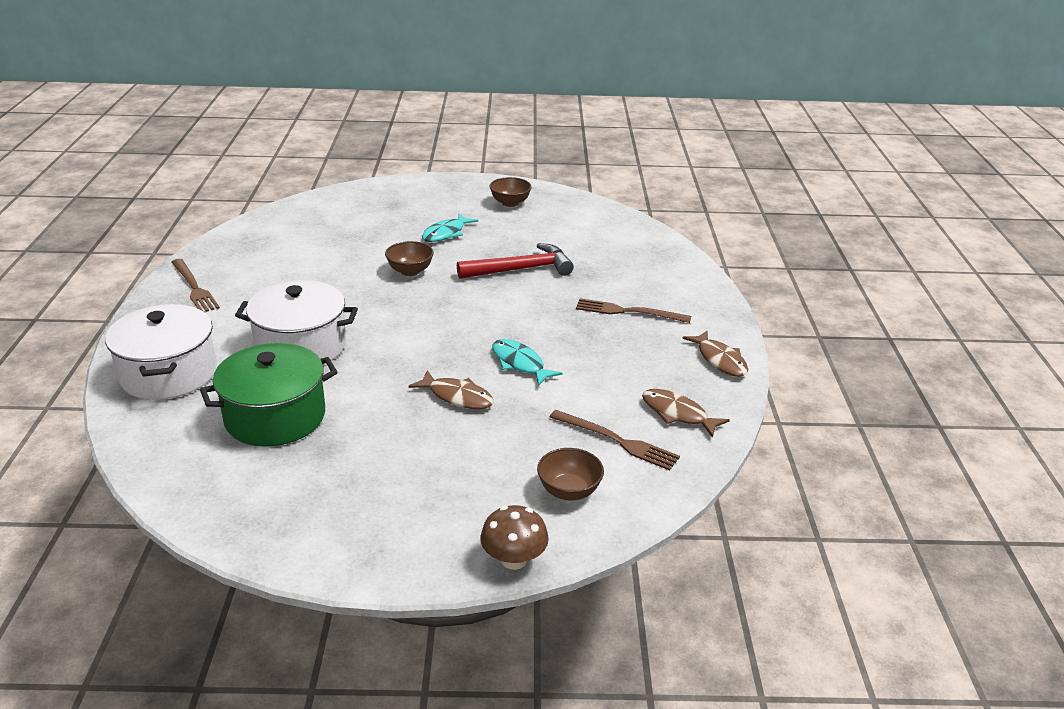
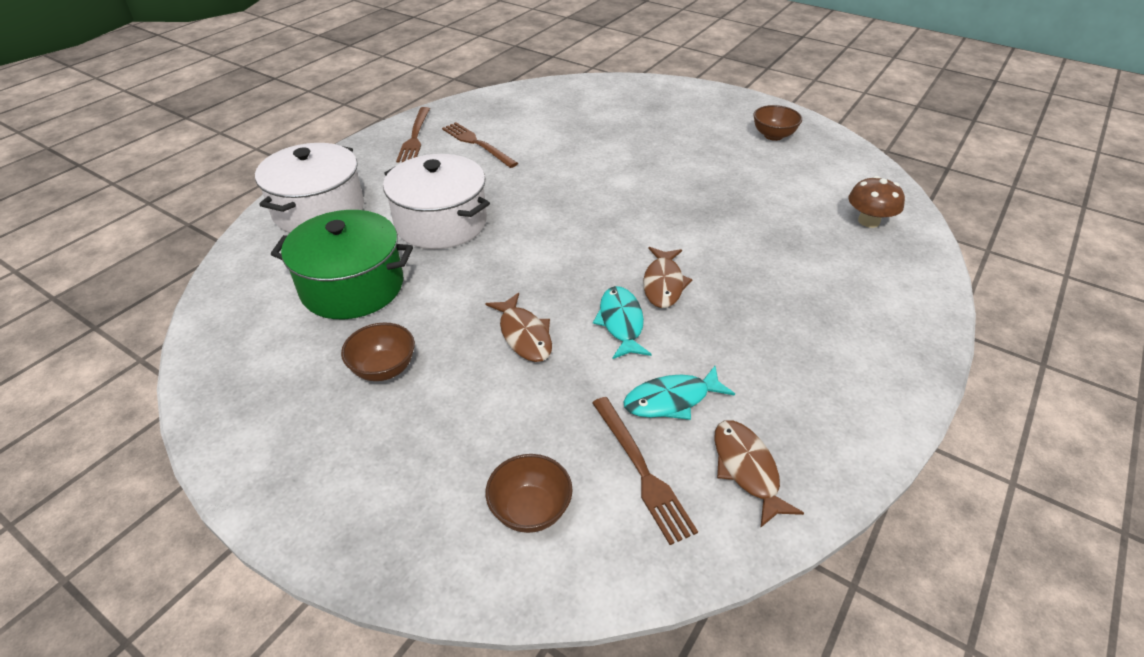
camera: 35 degrees right, 10 degrees up
(410, 271) = (606, 179): brown bowl -> brown bowl (384, 369)
(446, 233) = (677, 150): turquoise fish -> turquoise fish (671, 400)
(514, 559) = (395, 567): brown mushroom -> brown mushroom (868, 221)
(520, 269) = (719, 213): red hammer -> none
(628, 312) = (799, 306): brown fork -> brown fork (477, 144)
(719, 360) = (865, 418): brown fish -> brown fish (663, 284)

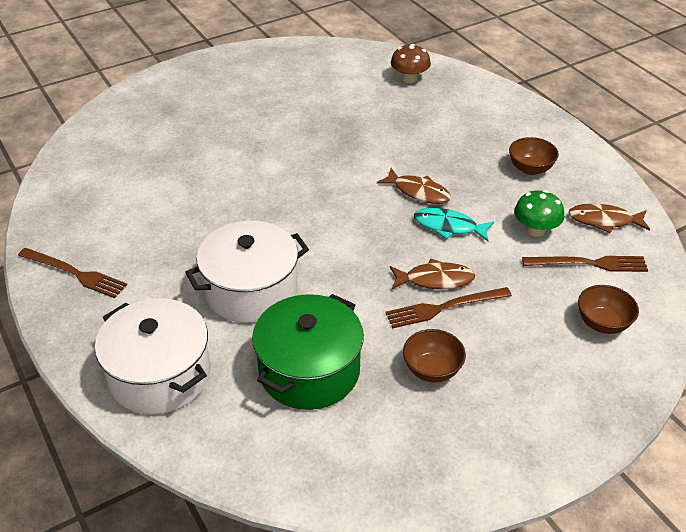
camera: 65 degrees left, 0 degrees up
(477, 144) = (131, 233): brown fork -> brown fork (444, 308)
(671, 400) = (535, 230): turquoise fish -> green mushroom
(773, 135) = (271, 71): brown bowl -> brown bowl (530, 169)

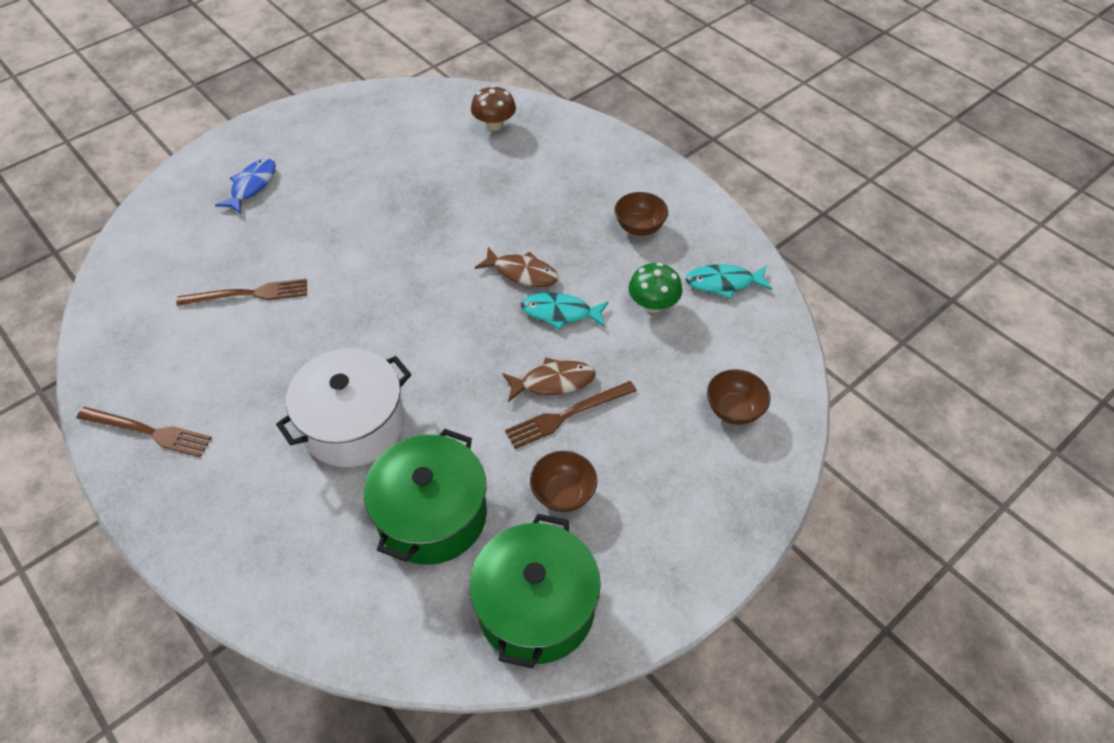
camera: 10 degrees left, 10 degrees up
(160, 375) = (267, 546): white pot -> none
(194, 103) = (252, 186): none -> blue fish
(394, 459) = (536, 607): none -> green pot
(589, 264) = (713, 339): brown fork -> brown fork (248, 294)
(604, 220) = (723, 283): brown fish -> turquoise fish

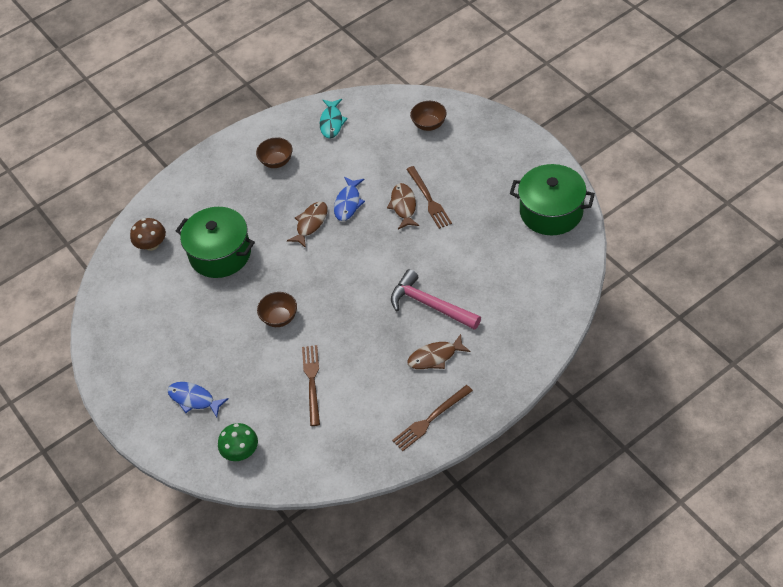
camera: 80 degrees left, 0 degrees up
(148, 432) = (430, 419): brown fork -> brown fork turned 150 degrees counterclockwise
(256, 434) = (435, 357): none -> brown fish
(354, 424) = (430, 305): white pot -> pink hammer
(432, 515) = (495, 260): green pot -> green pot (220, 254)
(560, 313) = (348, 203): turquoise fish -> blue fish
(563, 494) = (482, 201): brown bowl -> brown bowl (279, 318)
(653, 304) = (346, 157): green mushroom -> green mushroom (241, 451)

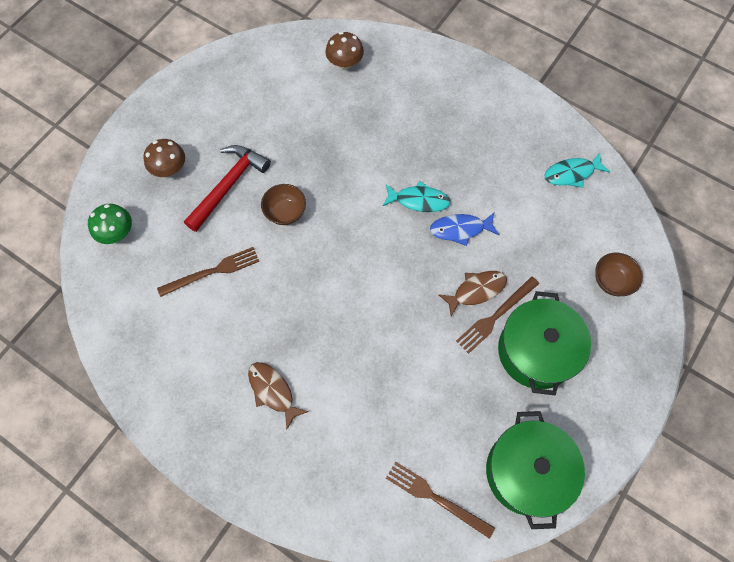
camera: 65 degrees right, 15 degrees up
(194, 399) = (169, 168): blue fish -> brown mushroom
(220, 254) = (352, 127): green pot -> green pot (536, 351)
(234, 355) = (228, 185): none -> red hammer
(276, 161) = (493, 137): brown bowl -> none
(310, 223) = (419, 200): brown fish -> turquoise fish
(430, 305) = (343, 364): pink hammer -> none
(430, 419) = (189, 411): brown fork -> brown fork (435, 498)

